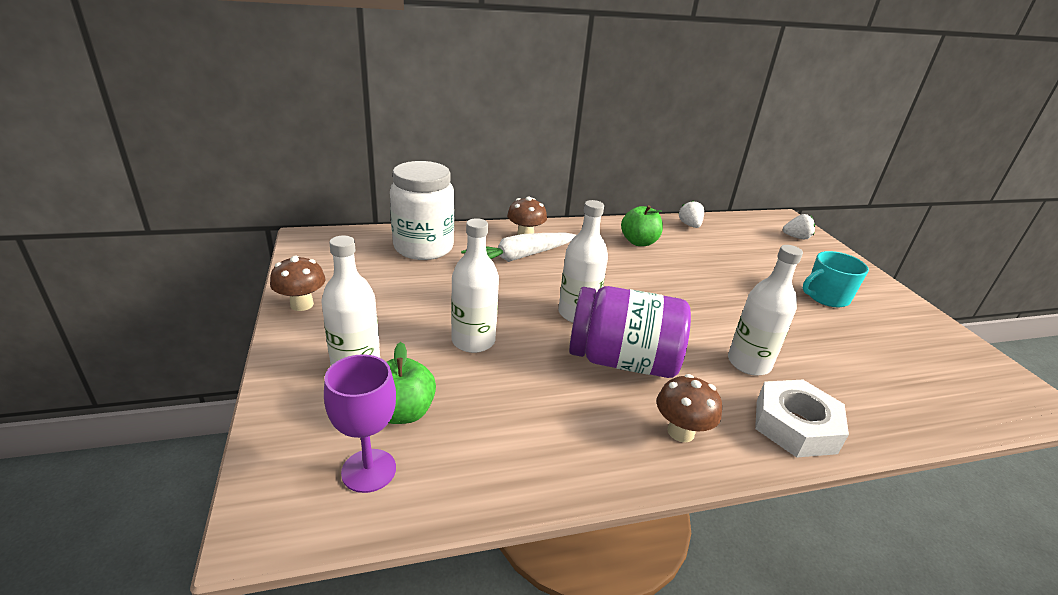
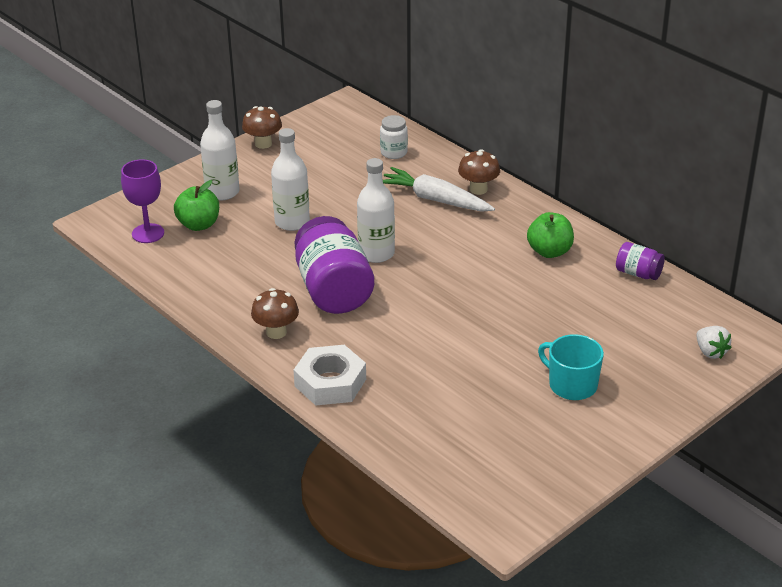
camera: 65 degrees right, 5 degrees up
(423, 247) = (394, 152): white jar -> white jar, size x0.48
(689, 225) = (638, 273): white strawberry -> purple jar
(749, 363) = (393, 350): white bottle -> none

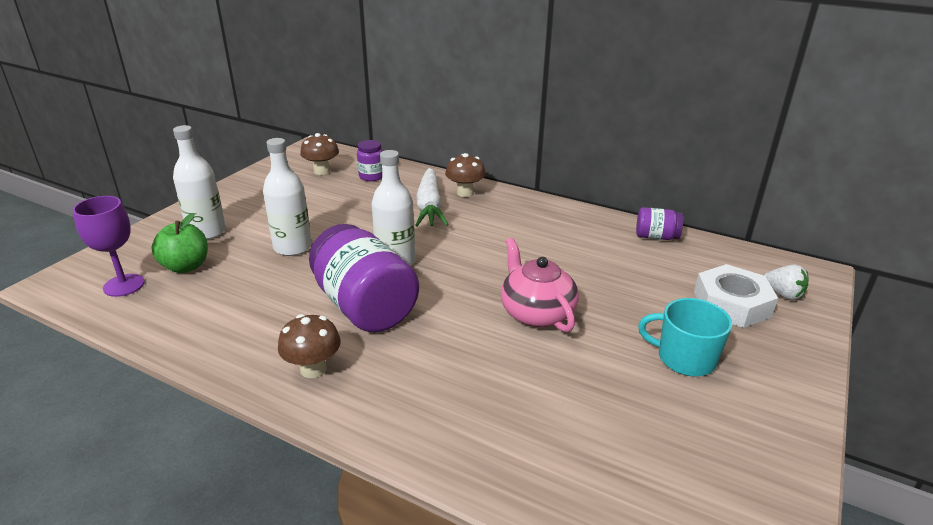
camera: 20 degrees left, 5 degrees down
(263, 144) = (240, 186): brown mushroom -> brown mushroom (322, 171)
(330, 382) = (407, 421): white nut -> white nut (731, 304)
(394, 152) = (371, 176): white jar -> purple jar
(435, 199) = (429, 206): white carrot -> white carrot turned 105 degrees counterclockwise
(473, 323) = (536, 312): none -> pink teapot
(549, 251) = (563, 232): green apple -> none

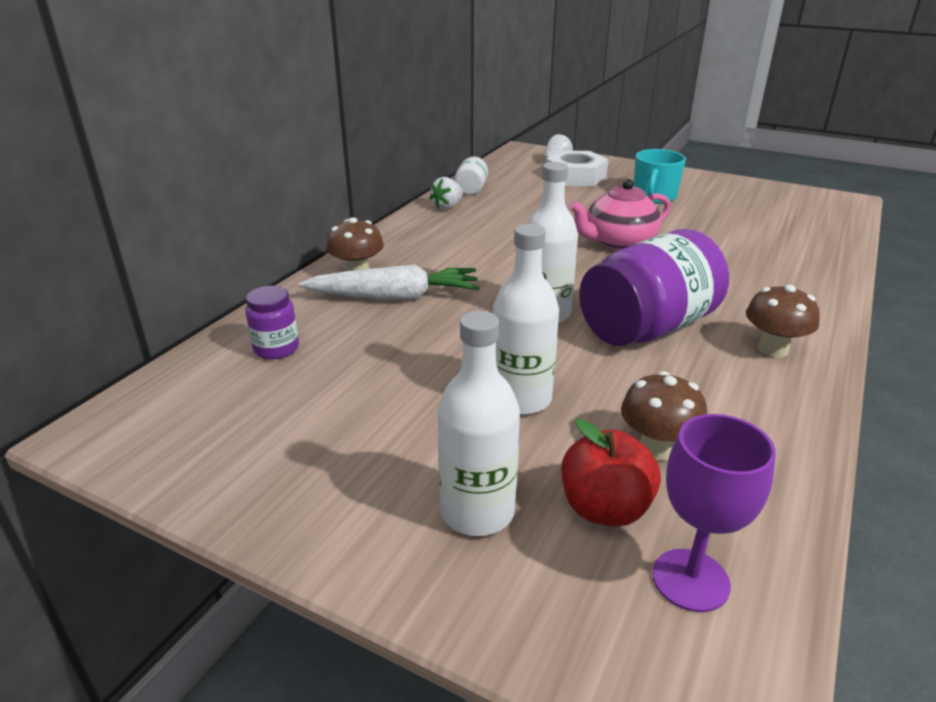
camera: 90 degrees left, 0 degrees up
(186, 266) = (605, 508): green apple -> red apple
(322, 171) = (231, 404): brown mushroom -> brown mushroom (657, 449)
(603, 224) = (447, 207): none -> white strawberry
(656, 237) = (471, 189): purple jar -> white jar

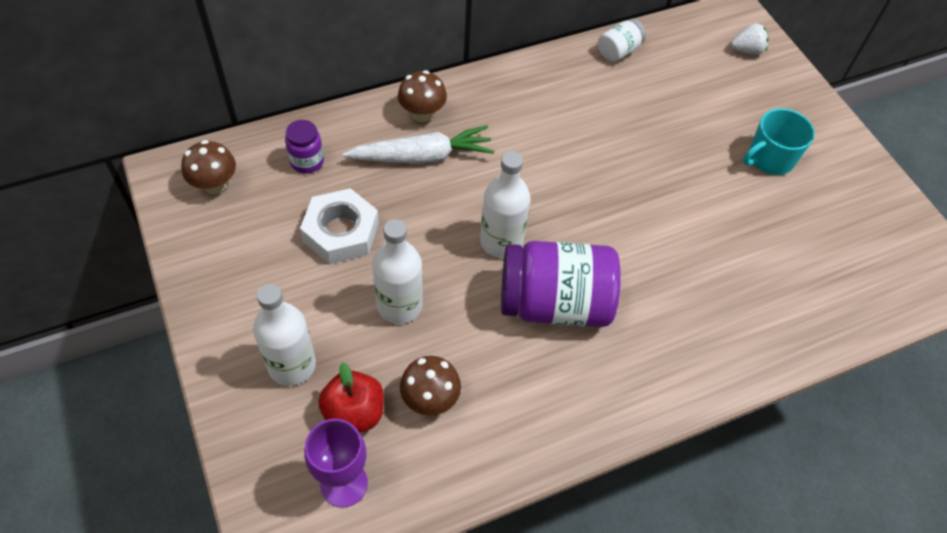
camera: 35 degrees right, 25 degrees up
(395, 297) = (422, 156): white carrot -> white carrot turned 45 degrees counterclockwise
(447, 207) = (571, 66): white strawberry -> none
(575, 177) = (735, 85): white nut -> white nut (341, 232)
(618, 242) = (655, 198): pink teapot -> none
(773, 349) = (614, 385): brown mushroom -> brown mushroom (215, 185)

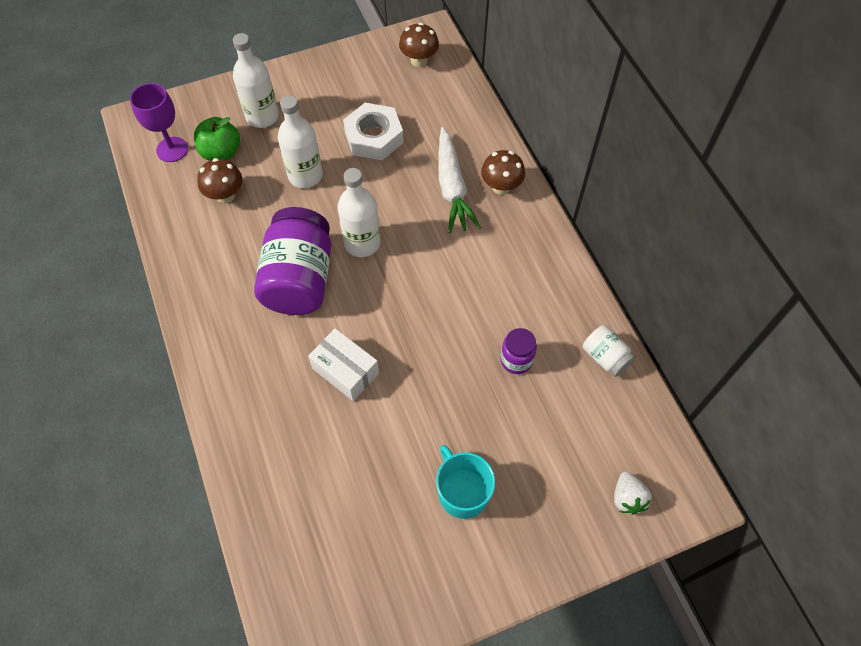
camera: 95 degrees right, 5 degrees up
(307, 161) = (443, 112): purple jar -> purple jar (516, 360)
(354, 413) = (221, 152): red apple -> green apple
(664, 253) = (345, 370): none -> white box

